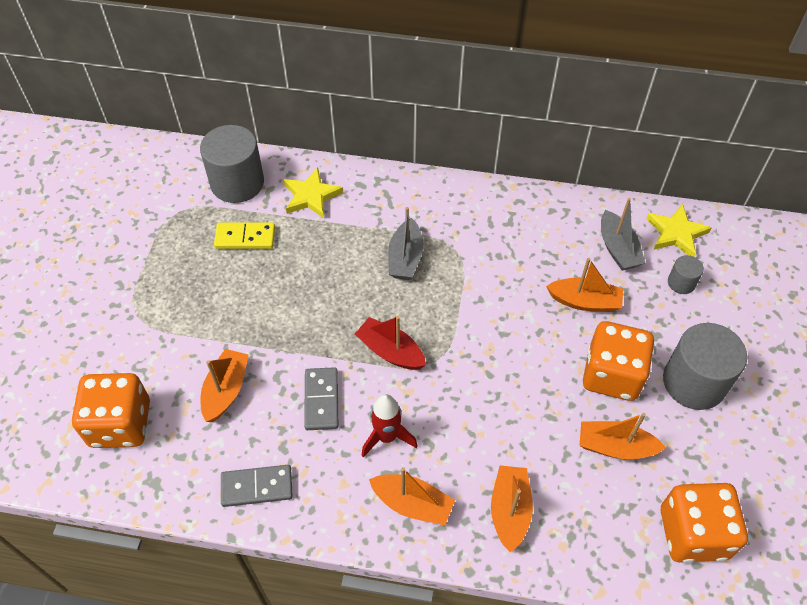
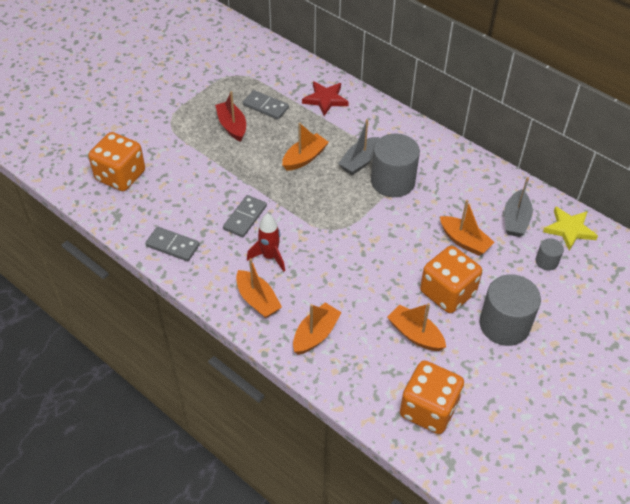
camera: 30 degrees right, 5 degrees down
(226, 390) = (192, 186): orange boat -> orange boat (304, 158)
(237, 183) = (284, 73): grey cylinder -> grey cylinder (393, 181)
(245, 237) = (265, 106): yellow domino -> grey domino
(311, 196) = (325, 99): yellow star -> red star
(390, 351) = (308, 211): red boat -> red boat (232, 126)

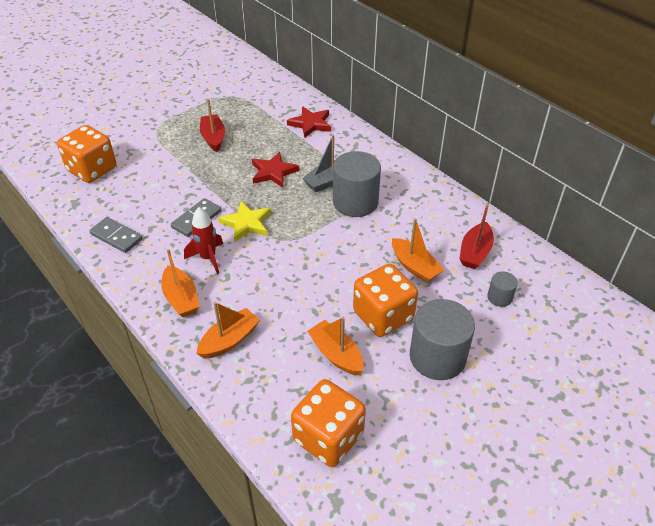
camera: 10 degrees right, 5 degrees down
(265, 106) = (251, 124): grey domino -> none
(304, 158) = (273, 172): orange boat -> red star
(515, 220) = (475, 252): grey boat -> red boat
(569, 229) = (531, 268): yellow star -> yellow star (246, 223)

